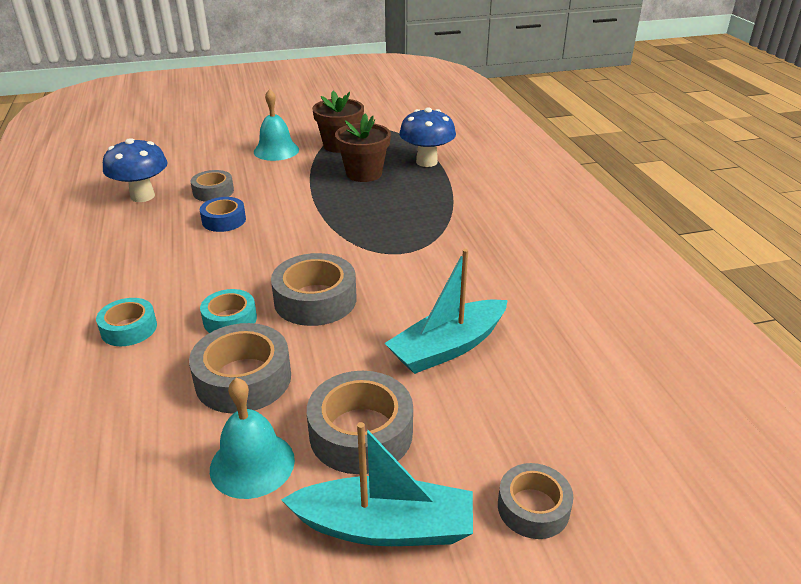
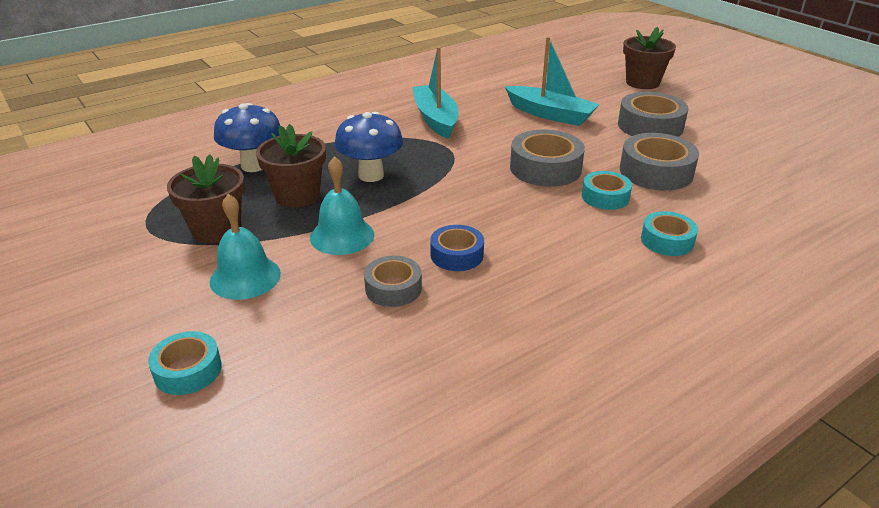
camera: 110 degrees left, 0 degrees up
(142, 196) = (439, 347): blue mushroom -> blue mushroom (371, 175)
(210, 134) = (188, 370): none -> turquoise tape
(252, 464) = (711, 150): turquoise bell -> turquoise bell (342, 236)
(385, 527) = (697, 110): turquoise boat -> turquoise boat (435, 119)
(533, 508) = (642, 82): grey tape -> brown flower pot

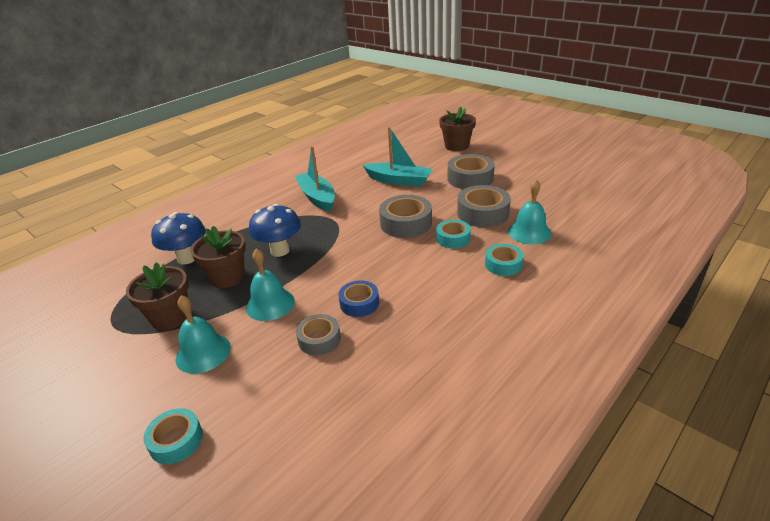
camera: 10 degrees left, 0 degrees up
(716, 206) = (529, 232): none -> turquoise bell

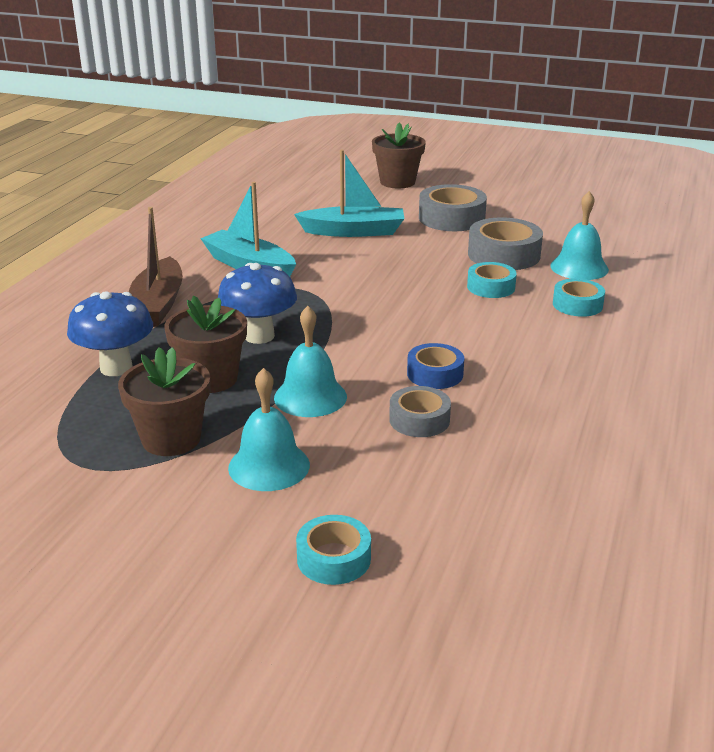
camera: 25 degrees left, 5 degrees down
(245, 217) = (157, 305): none -> brown boat
(406, 223) = (412, 279): grey tape -> none

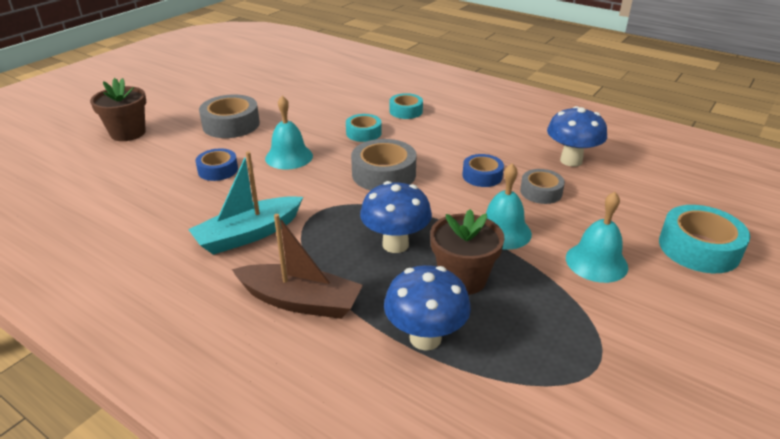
camera: 75 degrees left, 5 degrees up
(171, 439) = (557, 309): brown flower pot -> none
(334, 558) = (699, 248): turquoise tape -> turquoise tape, size x1.62
(353, 231) = (218, 170): turquoise boat -> blue tape
(504, 255) = (314, 118): grey tape -> grey tape (384, 174)
(529, 443) = (571, 160): none -> blue mushroom
(579, 267) = (352, 99): turquoise bell -> turquoise bell (289, 157)

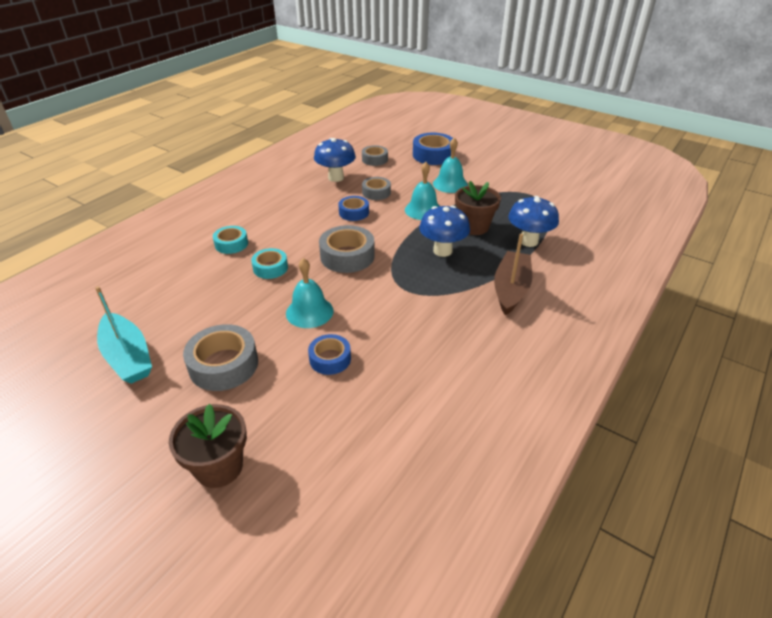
camera: 90 degrees left, 5 degrees up
(248, 234) = (438, 323): turquoise boat -> turquoise boat (127, 357)
(645, 190) = (374, 159): none -> grey tape
(699, 248) = (433, 155): turquoise tape -> blue tape

